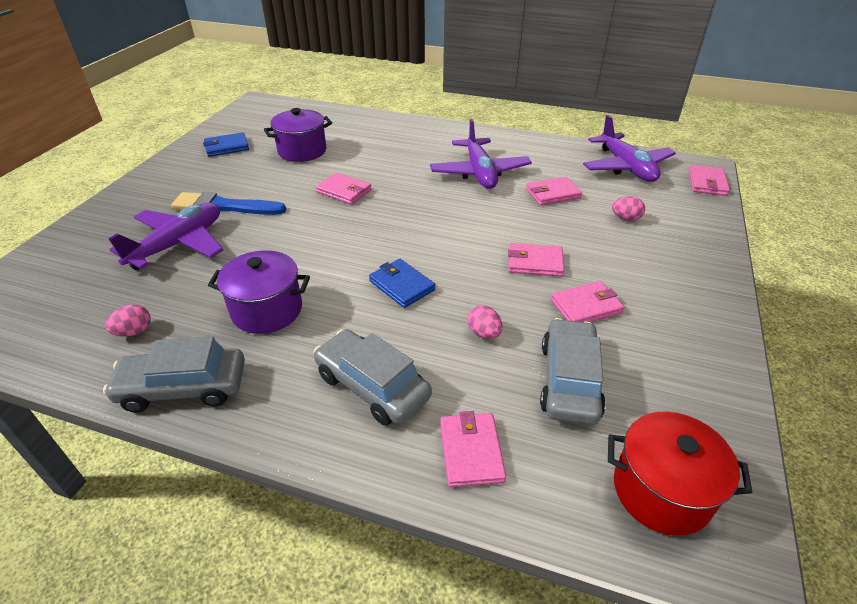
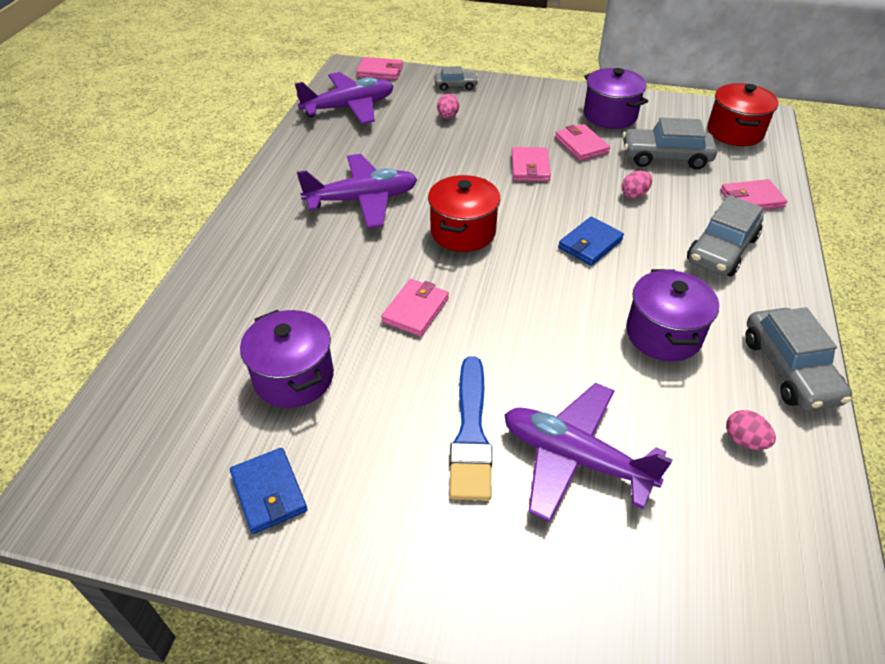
camera: 95 degrees left, 5 degrees up
(431, 216) = (463, 232): none -> red pot
(553, 194) = (407, 152): pink wallet -> none
(669, 345) = (610, 115): none -> purple pot
(697, 227) = (455, 86): none -> grey car

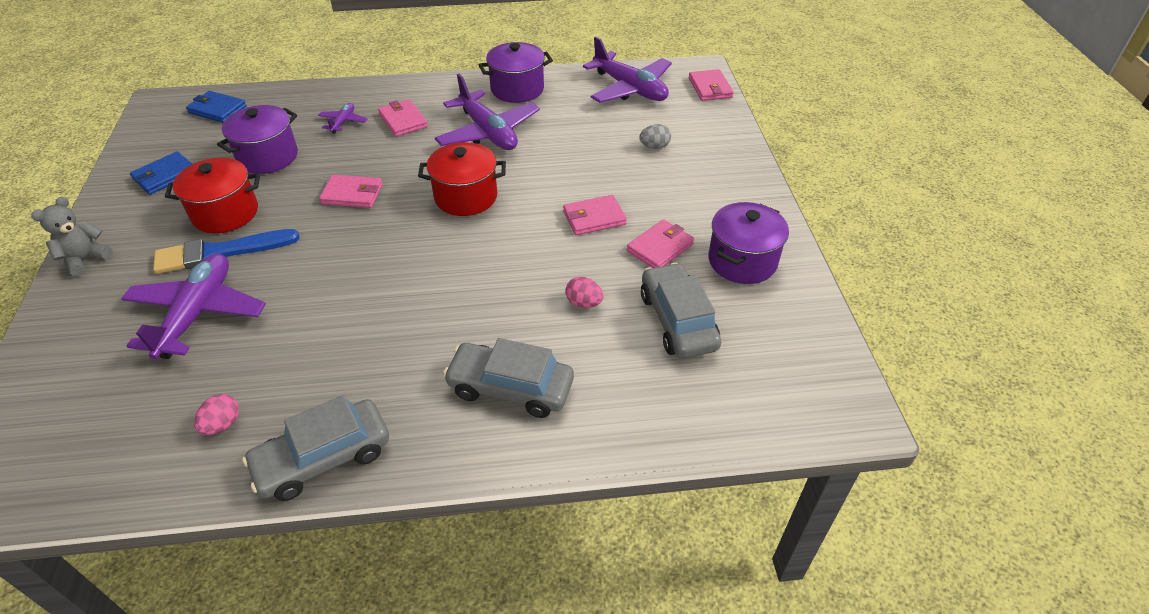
camera: 70 degrees right, 0 degrees up
(263, 302) = (343, 122): none -> purple plane
(423, 589) = (85, 259): none -> grey teddy bear
(447, 116) = (654, 147): pink egg -> grey egg
(455, 86) = (719, 138): grey car -> none
(590, 244) = (480, 281): blue wallet -> blue wallet (217, 110)
(663, 334) = (356, 352): purple pot -> purple pot (517, 89)
(735, 132) = (786, 384): red pot -> red pot (225, 213)
(751, 199) = (628, 411): pink wallet -> pink wallet (403, 120)

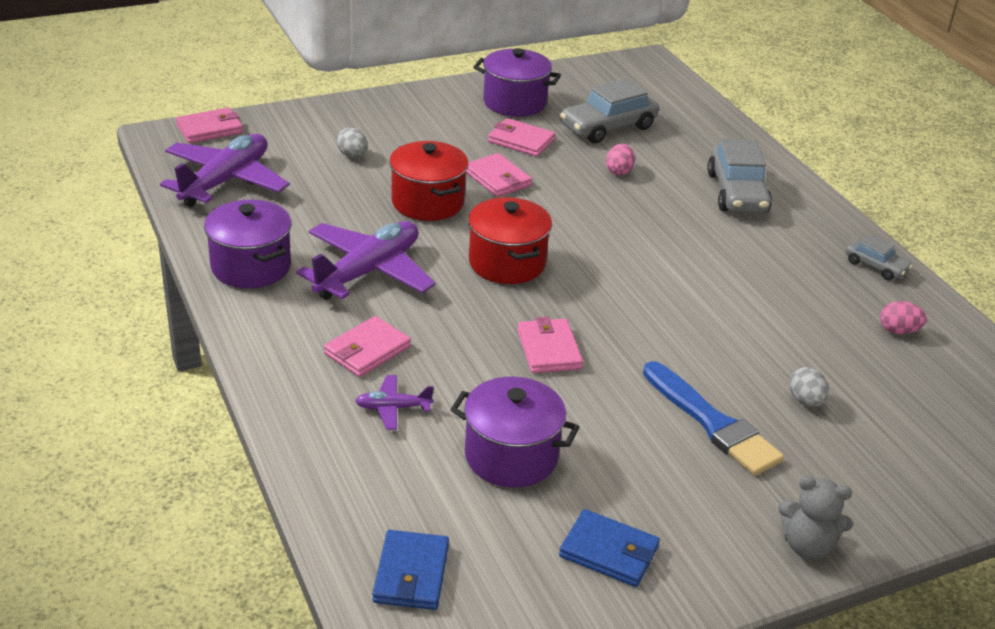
camera: 110 degrees left, 10 degrees down
(197, 313) = (805, 401): purple plane -> grey egg
(225, 213) = (646, 449): red pot -> red pot (427, 202)
(323, 458) = (875, 266): grey car -> grey car, size x0.55

